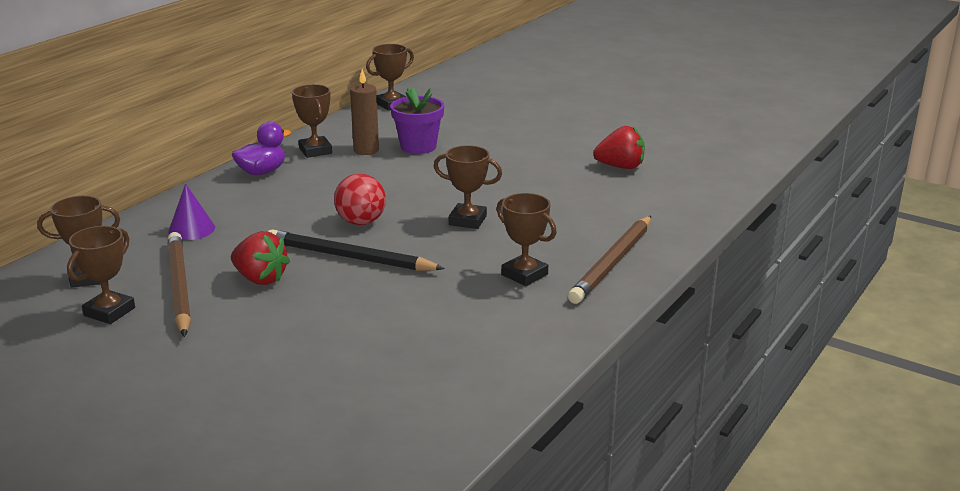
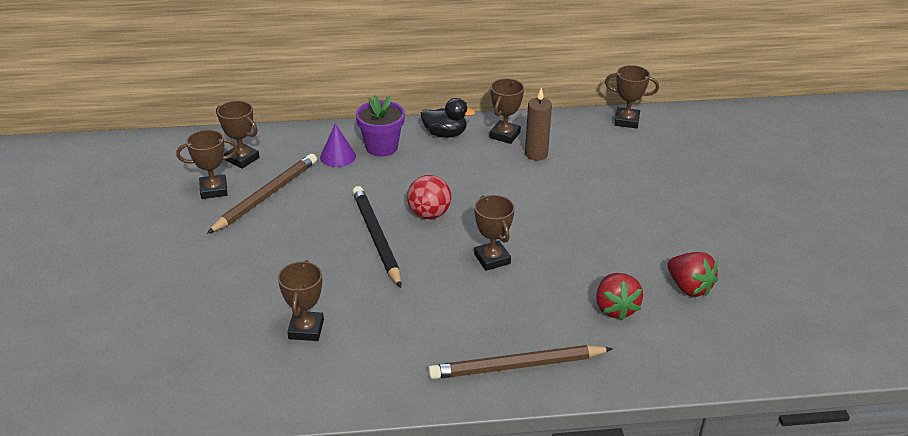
camera: 50 degrees right, 10 degrees up
(260, 279) = (308, 219): red strawberry -> red strawberry (615, 308)
(262, 172) = (445, 134): purple duck -> black duck
(418, 147) = (575, 172): purple flower pot -> purple flower pot (381, 147)
(524, 274) = (445, 330): brown trophy -> brown trophy (306, 329)

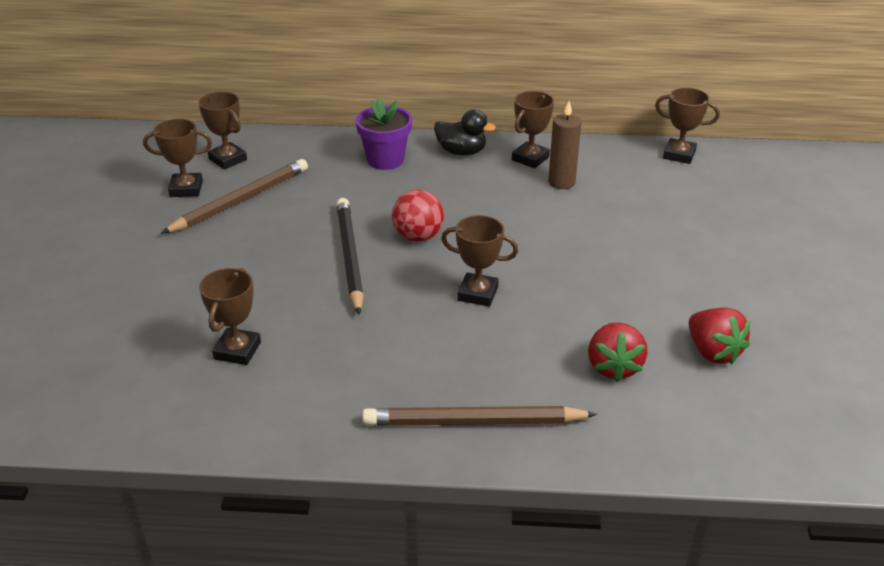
camera: 10 degrees right, 0 degrees up
(337, 156) = (333, 165): purple cone -> none
(492, 259) = (478, 293): brown trophy -> brown trophy turned 60 degrees counterclockwise

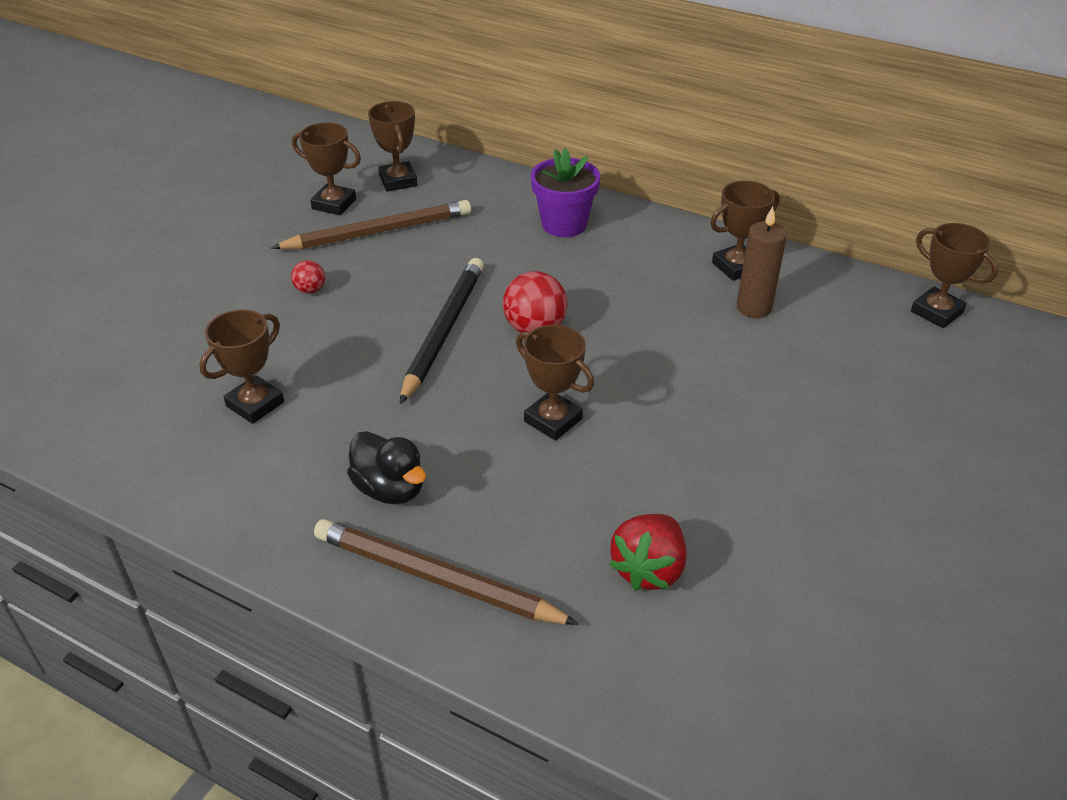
camera: 25 degrees right, 5 degrees up
(217, 256) = (310, 290): none -> red ball
(461, 152) = (658, 237): black duck -> black duck (390, 489)
(713, 352) = (791, 595): red strawberry -> none

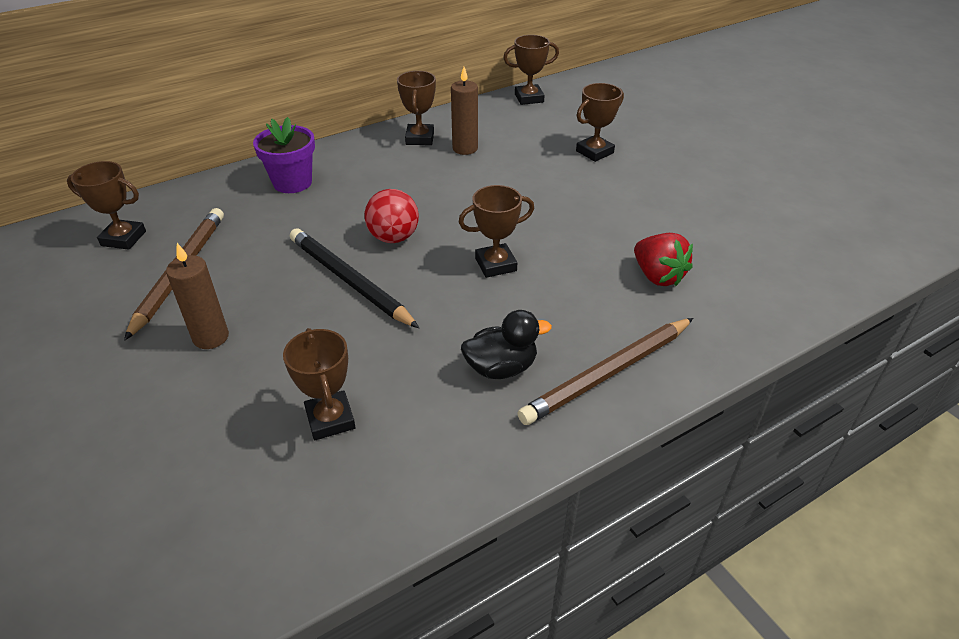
camera: 60 degrees left, 0 degrees up
(310, 290) = (211, 337): red ball -> brown candle
(334, 204) = (104, 285): brown trophy -> brown trophy (594, 152)

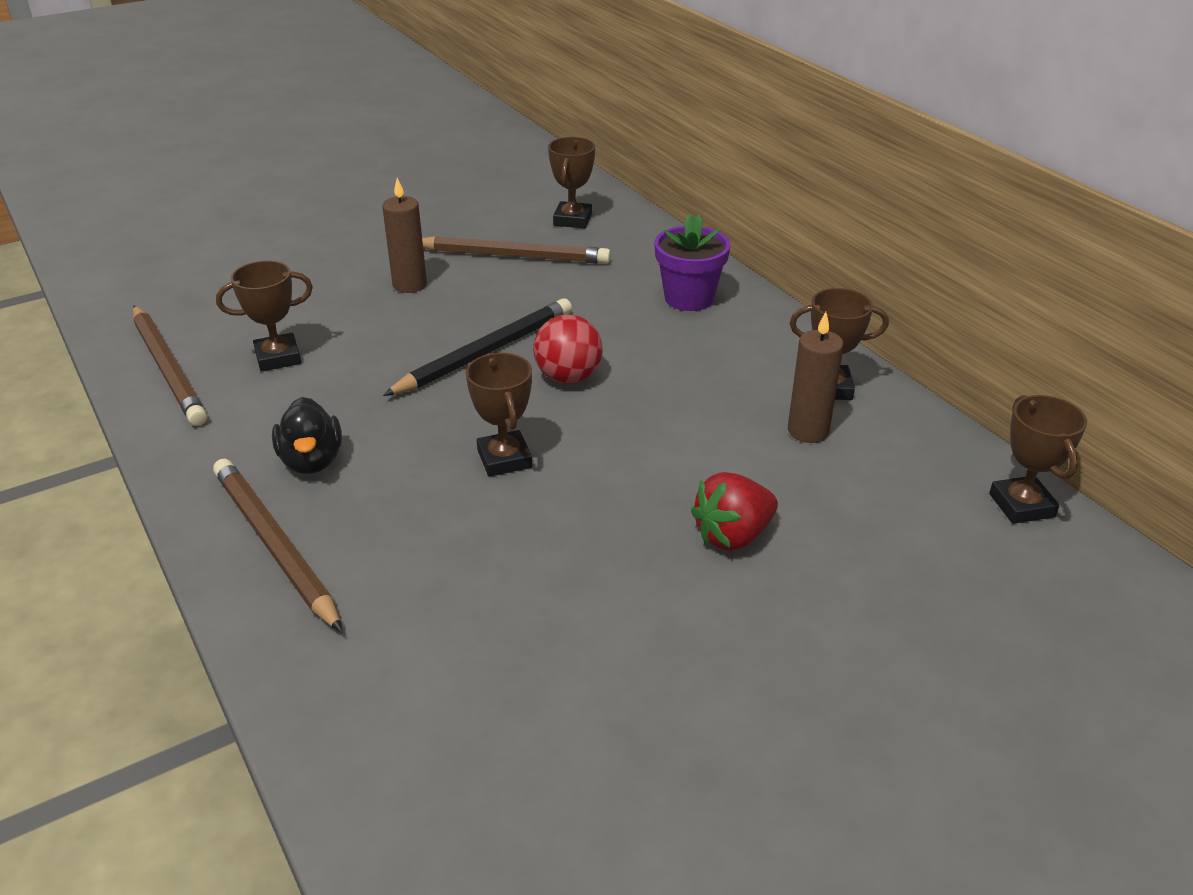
camera: 90 degrees right, 5 degrees down
(335, 514) = (168, 369): none -> brown pencil
(594, 152) = (832, 579): brown trophy -> none
(657, 276) = (458, 618): red strawberry -> red strawberry (733, 536)

